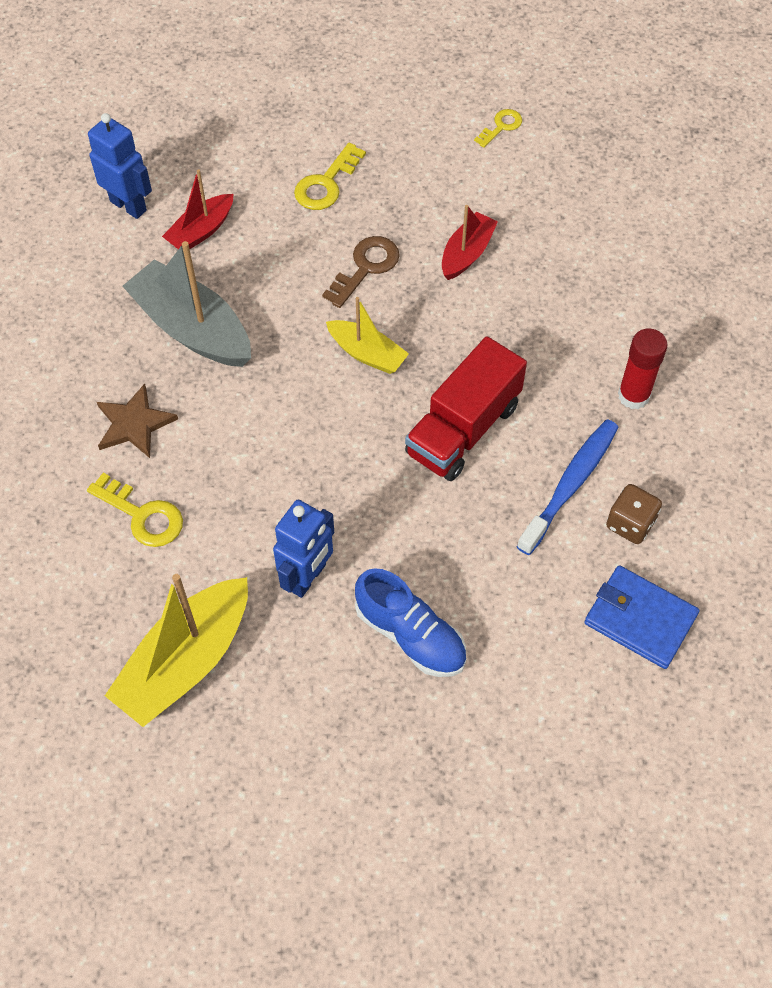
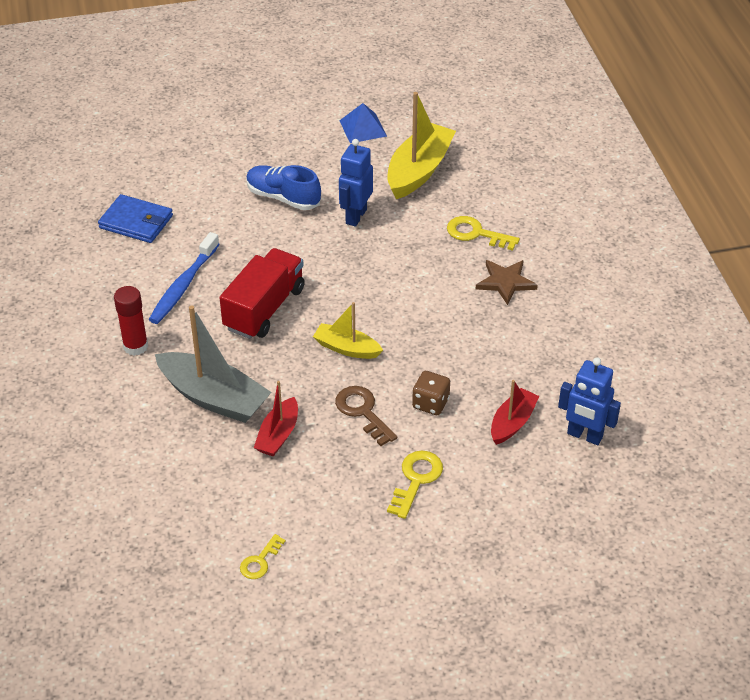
camera: 170 degrees right, 15 degrees down
(192, 328) = (489, 348): grey boat -> grey boat (213, 398)
(250, 784) = (363, 128): none -> blue pyramid
(366, 267) = (362, 412): brown key -> brown key turned 120 degrees clockwise
(630, 524) = (141, 269): brown dice -> brown dice (430, 403)

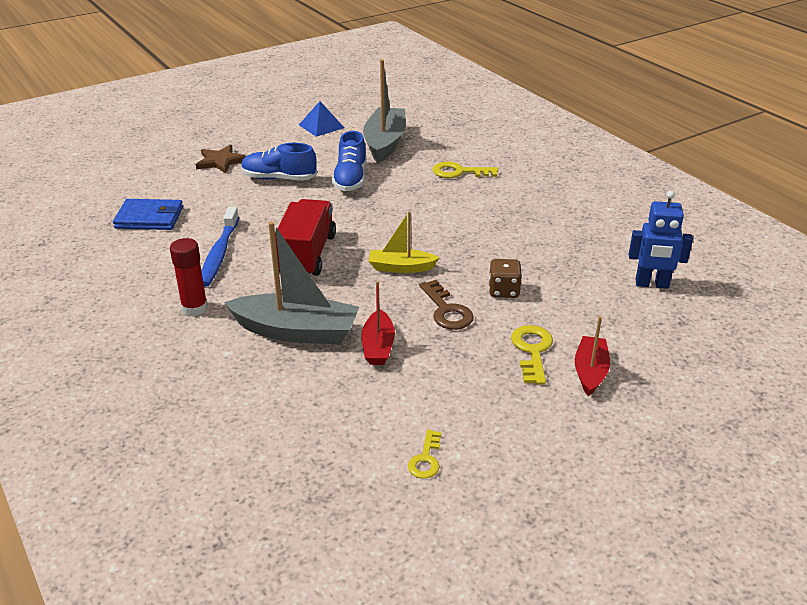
camera: 20 degrees left, 10 degrees down
(355, 216) = (350, 179): blue robot -> blue shoe
(362, 412) = (447, 310): brown key -> brown key turned 150 degrees counterclockwise
(419, 170) = (385, 143): yellow boat -> grey boat
(505, 282) = (506, 197): brown star -> brown star (220, 161)
(512, 423) = (584, 289): red boat -> red boat (590, 372)

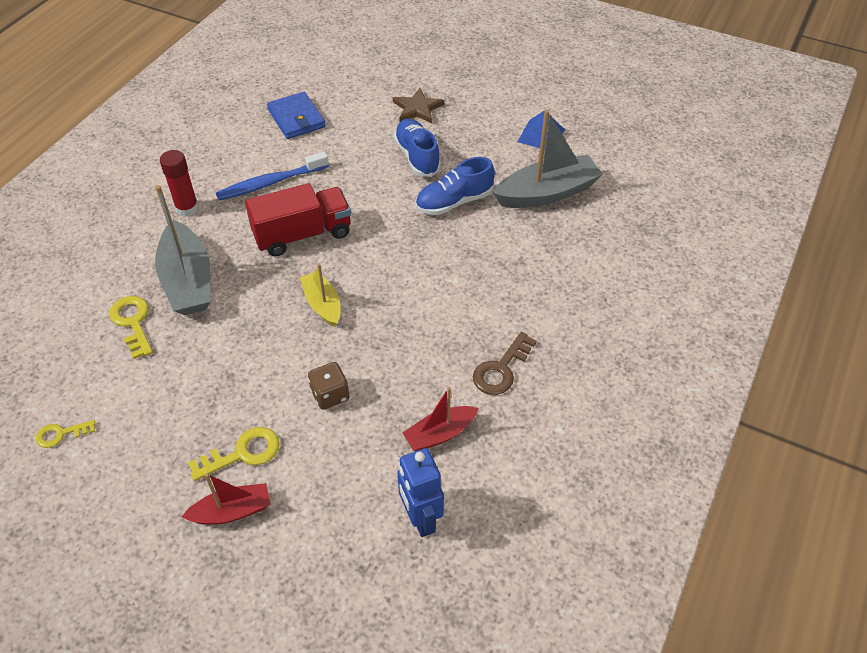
camera: 60 degrees right, 15 degrees up
(378, 346) = (193, 341): red boat -> red boat (440, 434)
(447, 310) = (272, 365): brown key -> brown key (501, 369)
(459, 172) = (534, 273): yellow key -> yellow key (133, 322)

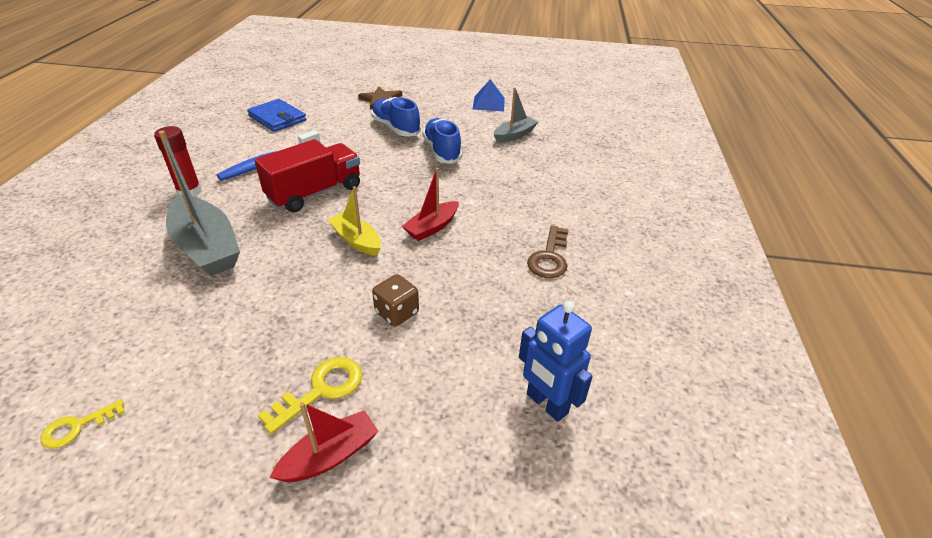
camera: 20 degrees left, 10 degrees down
(133, 322) = (151, 294): yellow key -> none
(440, 434) = (523, 321): red boat -> red boat (432, 227)
(454, 202) = (442, 151): blue shoe -> blue shoe turned 120 degrees clockwise
(547, 193) = (514, 135): grey boat -> grey boat, size x0.57

